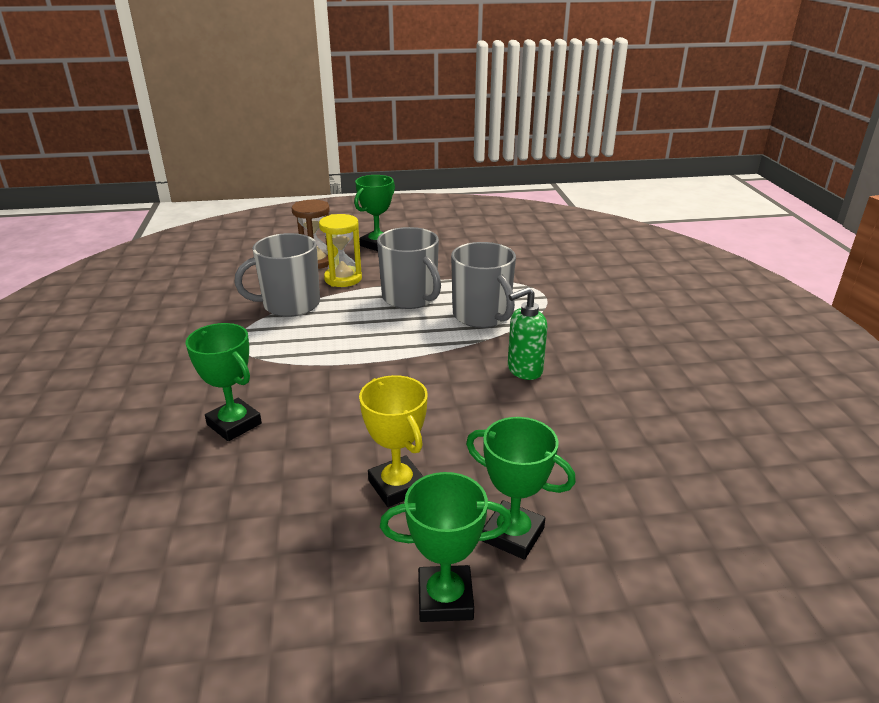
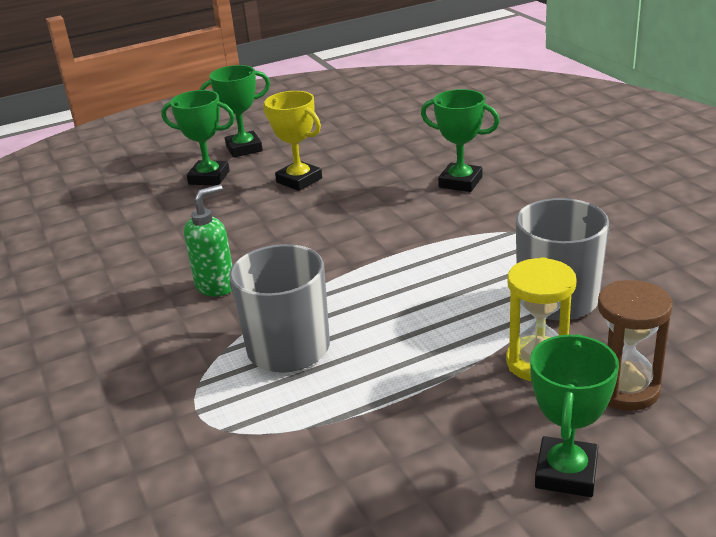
camera: 165 degrees right, 0 degrees up
(410, 298) = (405, 352): grey mug -> none

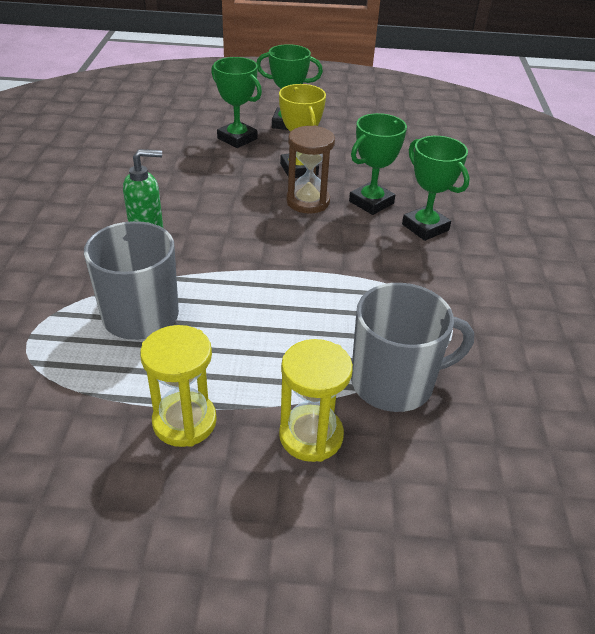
camera: 25 degrees right, 10 degrees up
(424, 403) = (184, 422): none -> yellow hourglass
(566, 473) = (223, 557): green trophy -> green trophy (371, 202)
(625, 389) = (357, 506): brown hourglass -> brown hourglass (308, 202)

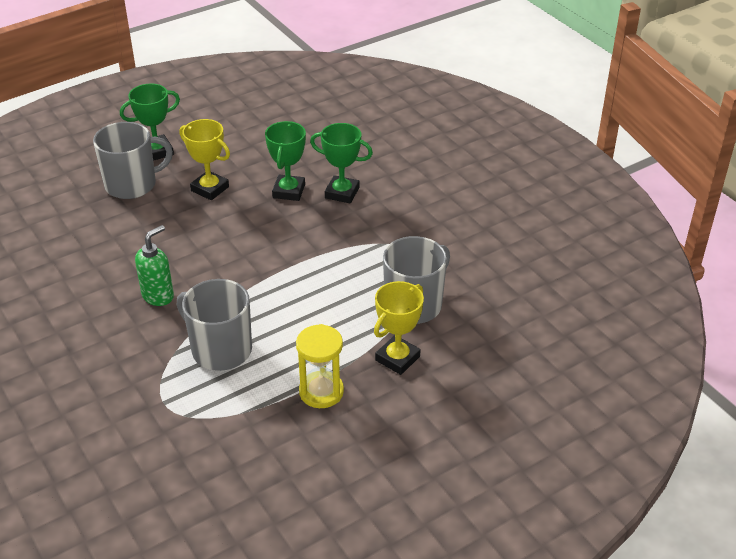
camera: 35 degrees left, 0 degrees up
(237, 138) = (132, 184): green trophy -> grey mug
(308, 202) = (244, 212): brown hourglass -> none
(311, 436) = (397, 358): yellow hourglass -> yellow trophy

